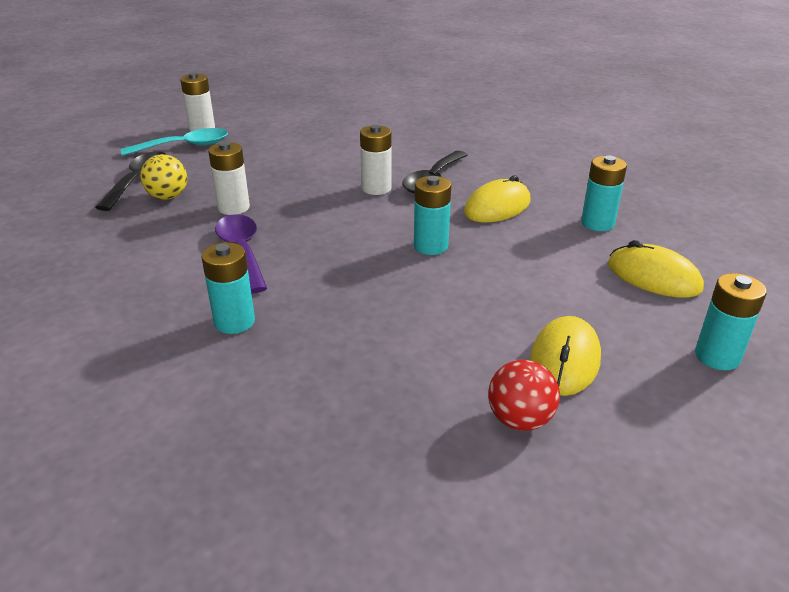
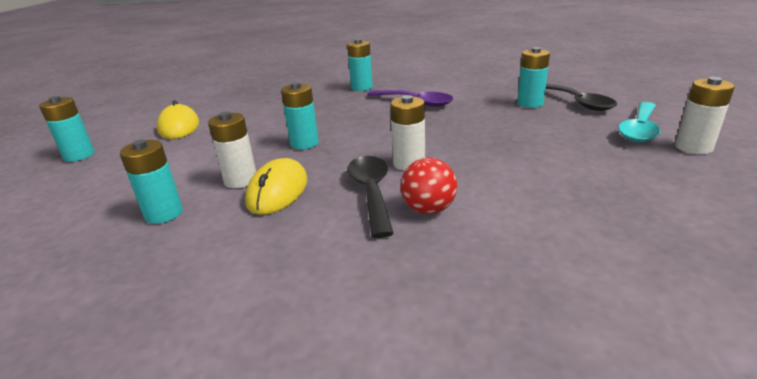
camera: 145 degrees right, 5 degrees down
(168, 197) = (530, 103): yellow ball -> turquoise battery
(233, 208) = (476, 114): white battery -> white battery (241, 180)
(520, 420) = (196, 106): red ball -> red ball (428, 209)
(653, 277) = (111, 185): yellow mouse -> none

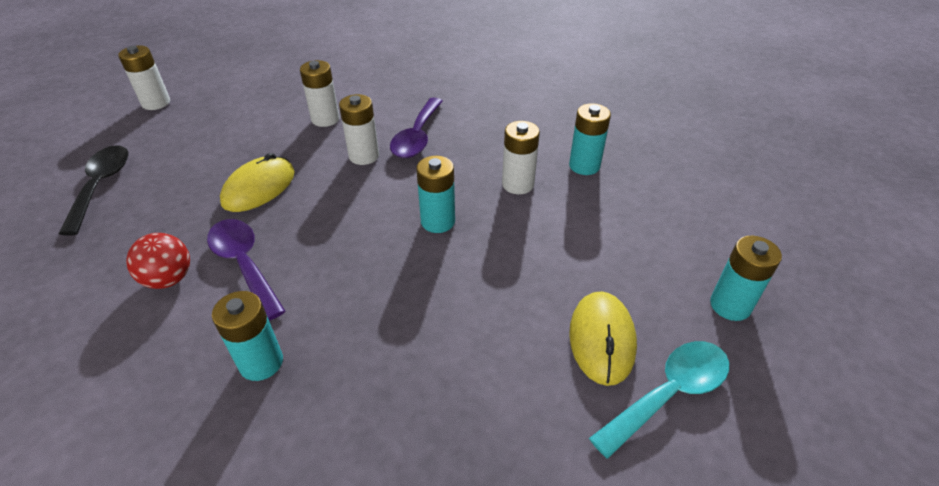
camera: 160 degrees left, 15 degrees up
(277, 191) = (488, 161): yellow mouse -> yellow mouse (259, 188)
(371, 192) = (417, 136): black spoon -> purple spoon
(428, 209) = (391, 112): red ball -> red ball (169, 279)
(494, 181) = (325, 119): none -> white battery
(530, 103) = (141, 203): turquoise battery -> none
(639, 129) = (142, 130): turquoise spoon -> turquoise spoon (669, 394)

